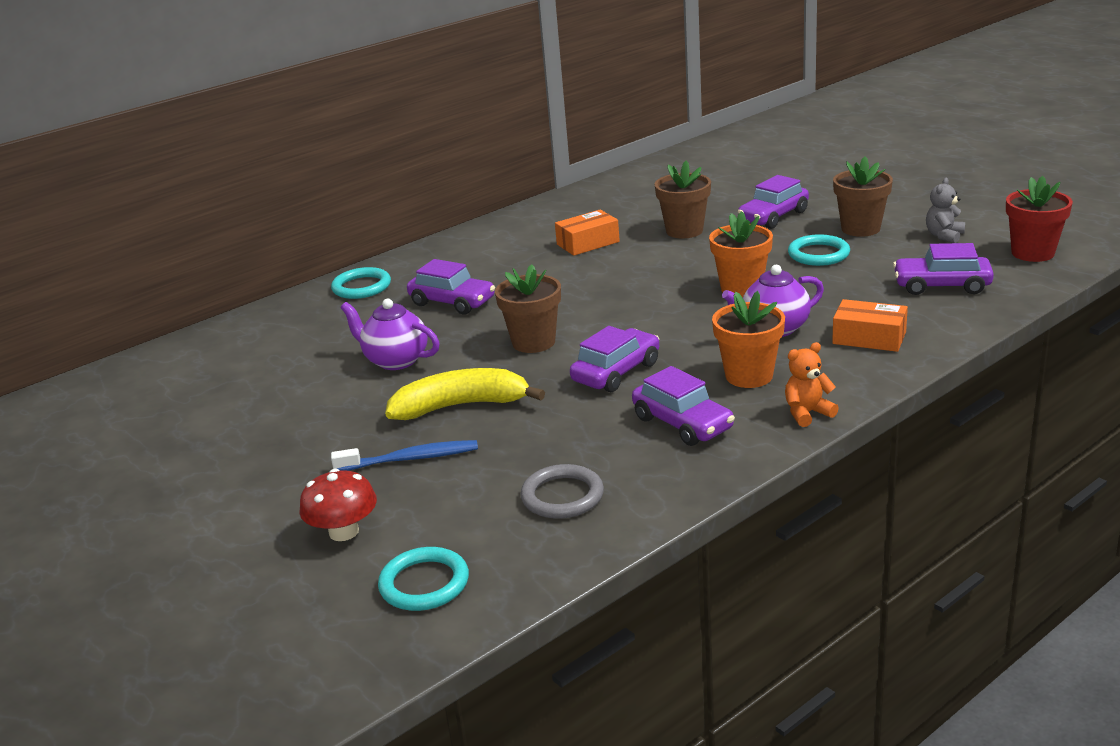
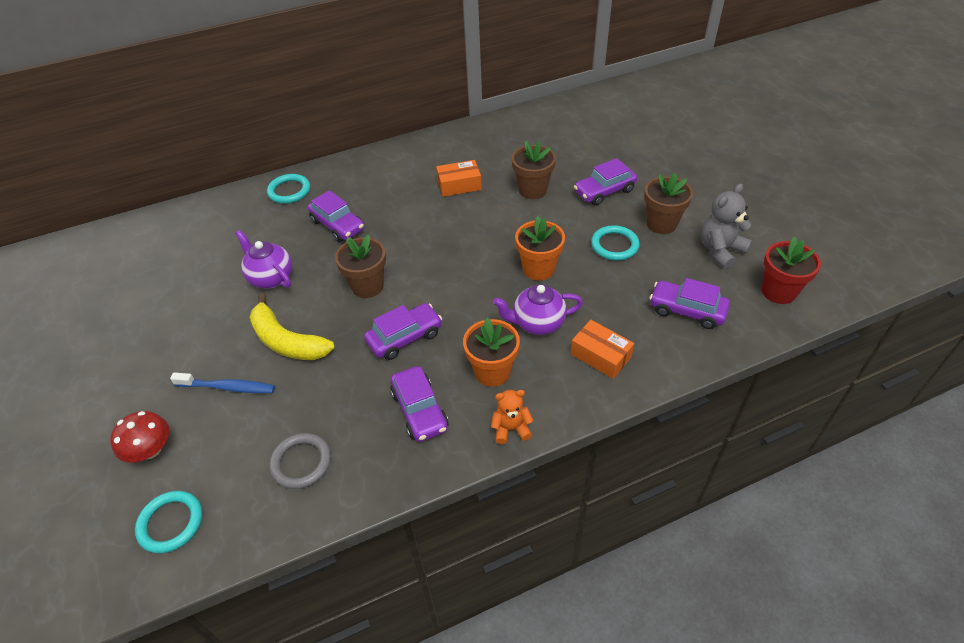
camera: 15 degrees right, 20 degrees up
(461, 406) = (287, 341): yellow banana -> yellow banana turned 150 degrees counterclockwise
(944, 236) = (720, 250): grey teddy bear -> grey teddy bear, size x1.56

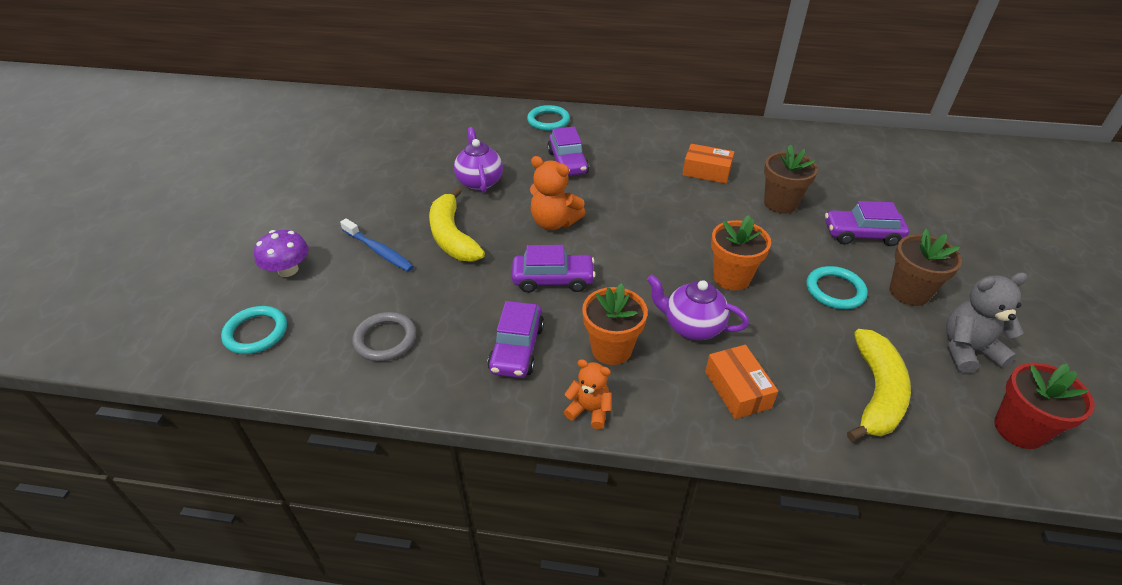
camera: 30 degrees right, 5 degrees down
(150, 450) = (288, 270): red mushroom -> purple mushroom
(367, 286) = (554, 222): brown flower pot -> orange teddy bear
(687, 310) = (876, 393): purple car -> yellow banana

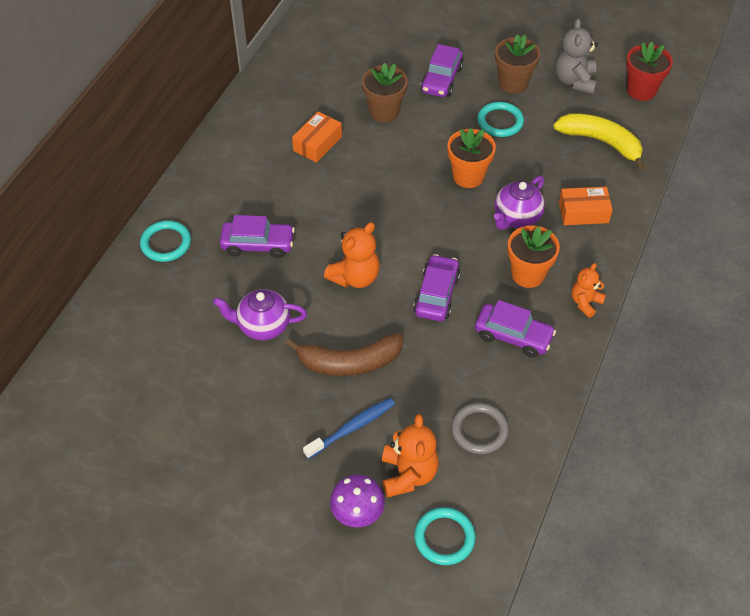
camera: 75 degrees left, 10 degrees up
(329, 295) = (408, 474): none -> orange teddy bear
(452, 236) = (349, 362): yellow banana -> brown banana

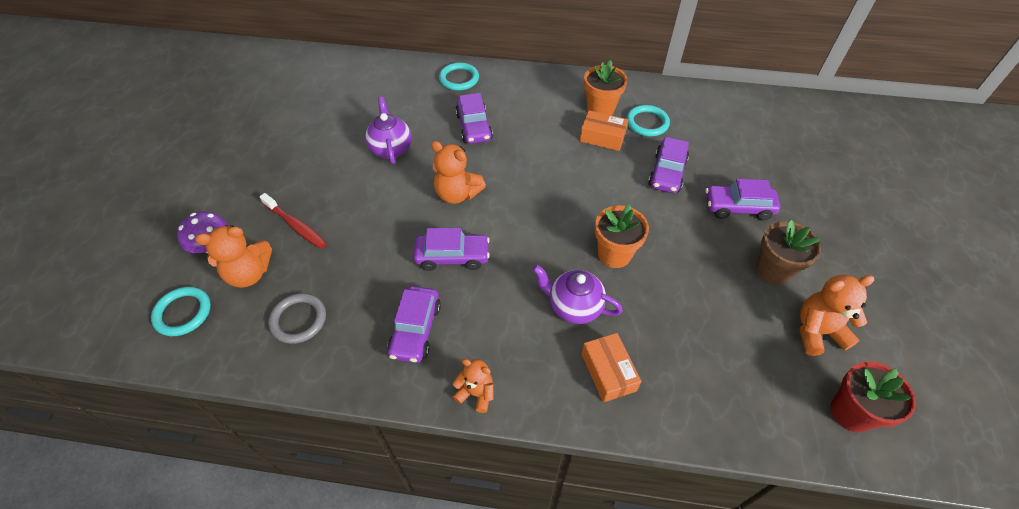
camera: 75 degrees right, 0 degrees up
(349, 362) = (363, 209): brown banana -> none
(352, 428) = (295, 225): blue toothbrush -> red toothbrush
(384, 112) = (667, 173): brown flower pot -> purple car
(500, 122) = (706, 268): turquoise ring -> turquoise ring (647, 123)
(528, 274) = (500, 330): orange flower pot -> orange flower pot (600, 109)
(575, 81) = (817, 331): grey teddy bear -> orange teddy bear
(601, 142) = (730, 376): yellow banana -> none

